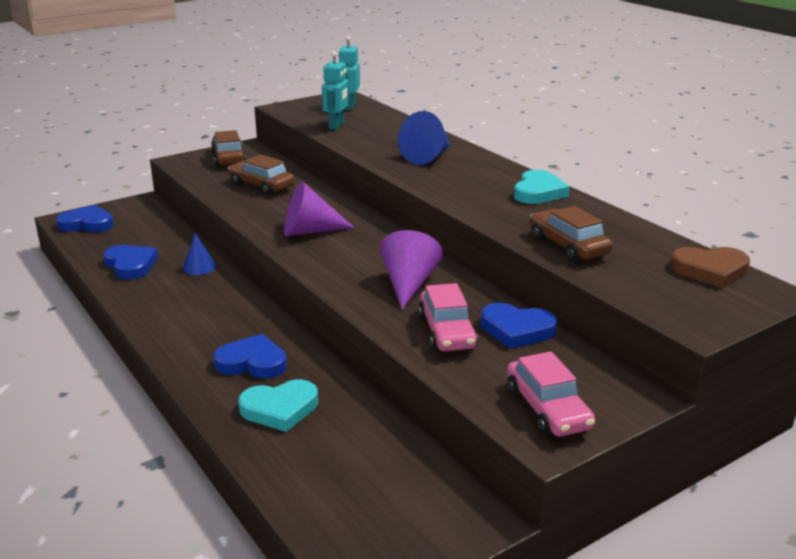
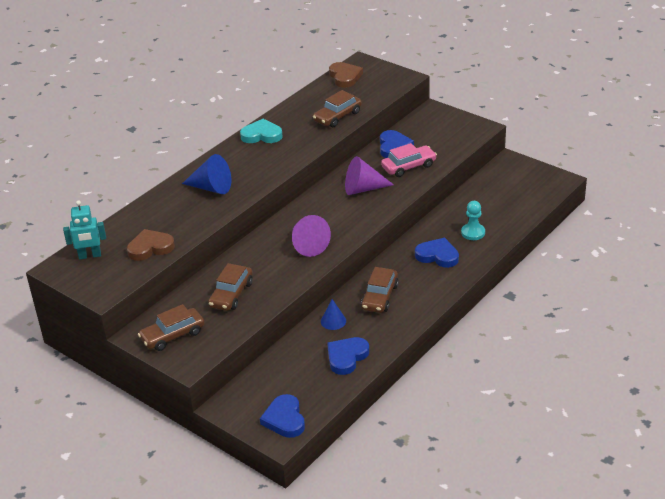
camera: 105 degrees left, 10 degrees up
(210, 302) = (380, 297): none -> brown car
(252, 362) = (437, 255): blue heart -> blue heart turned 120 degrees clockwise
(280, 409) = (473, 233): turquoise heart -> turquoise pawn
(336, 126) = (150, 248): turquoise robot -> brown heart
(547, 409) = (457, 130): pink car -> none

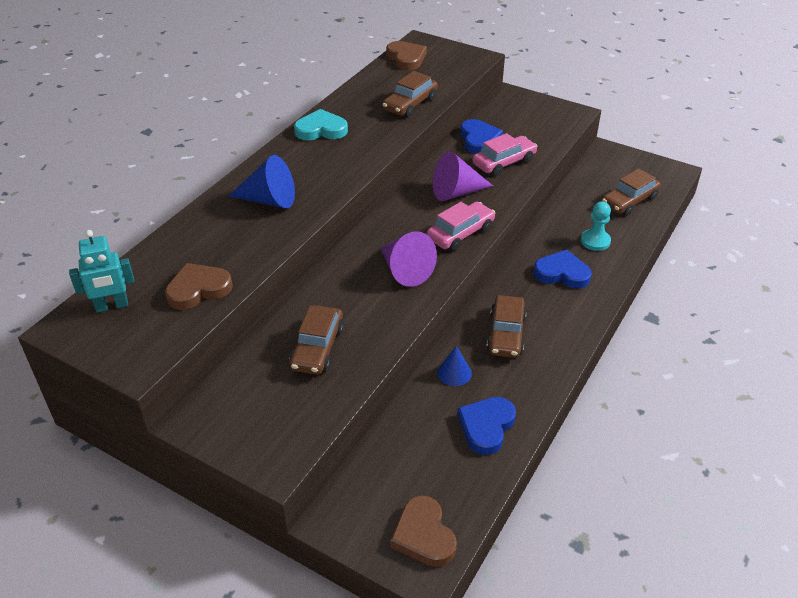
camera: 10 degrees left, 5 degrees up
(172, 335) = (245, 418): brown car -> brown car (629, 201)
(284, 419) = (423, 535): blue heart -> brown heart
(357, 220) = (460, 233): none -> pink car

